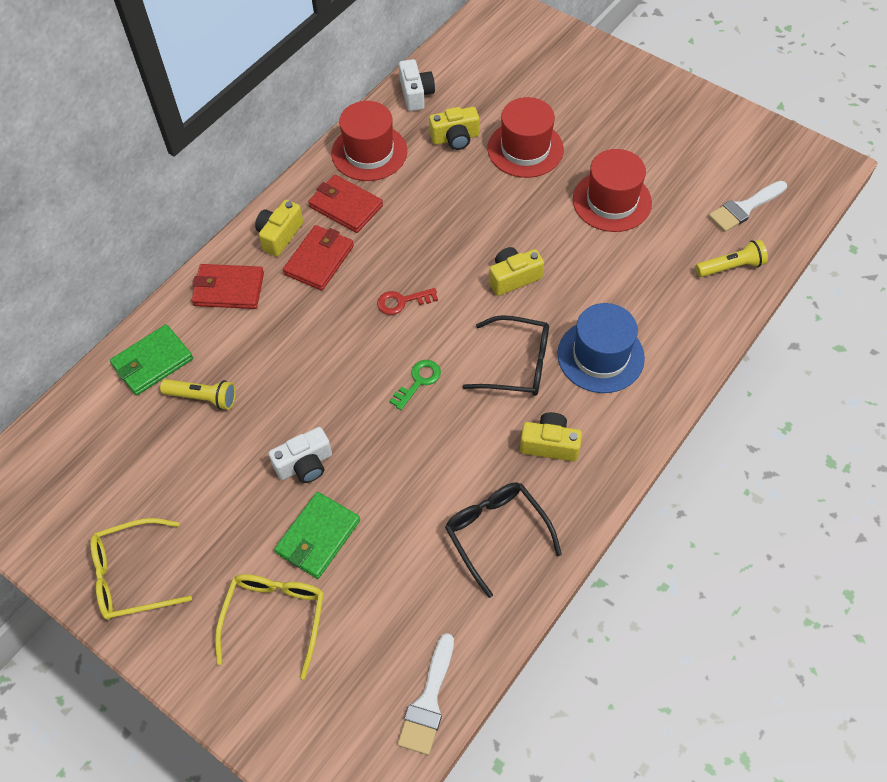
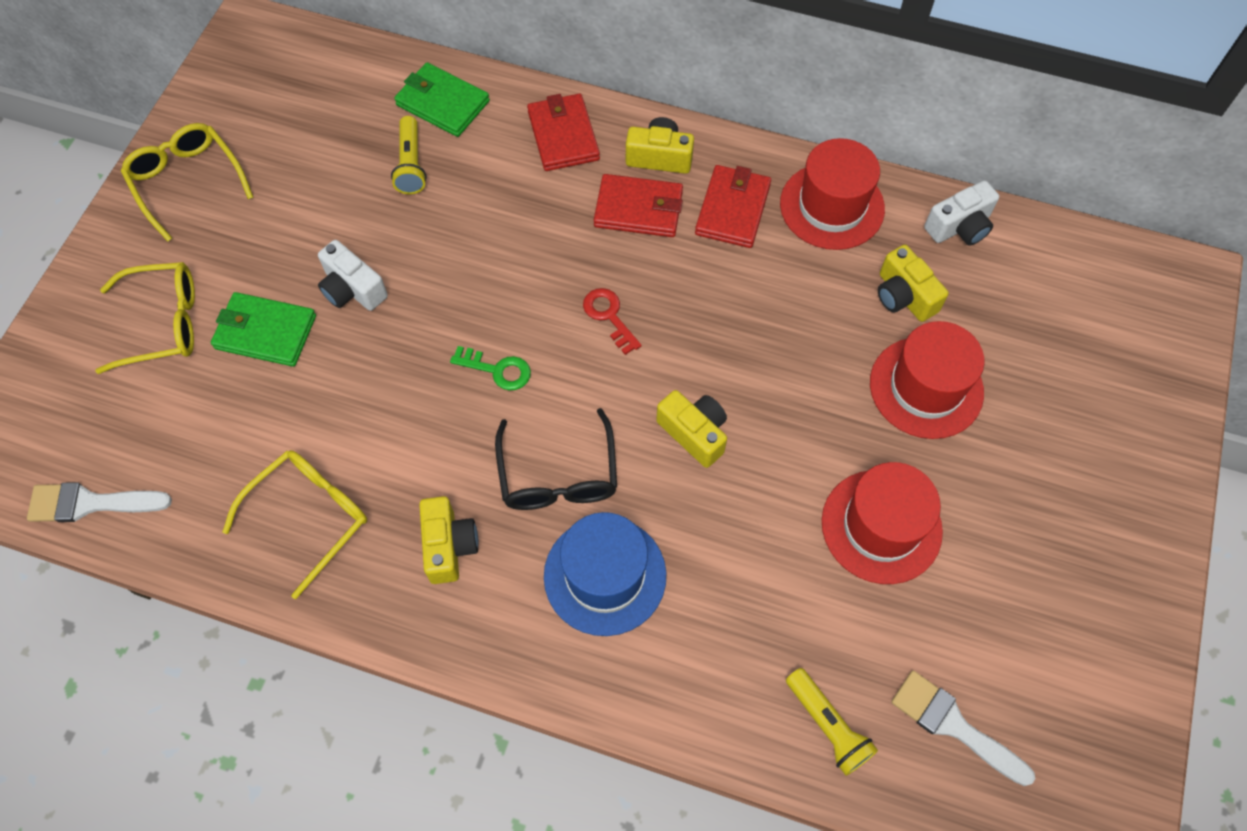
camera: 70 degrees right, 5 degrees up
(496, 533) = (309, 517): black glasses -> yellow glasses

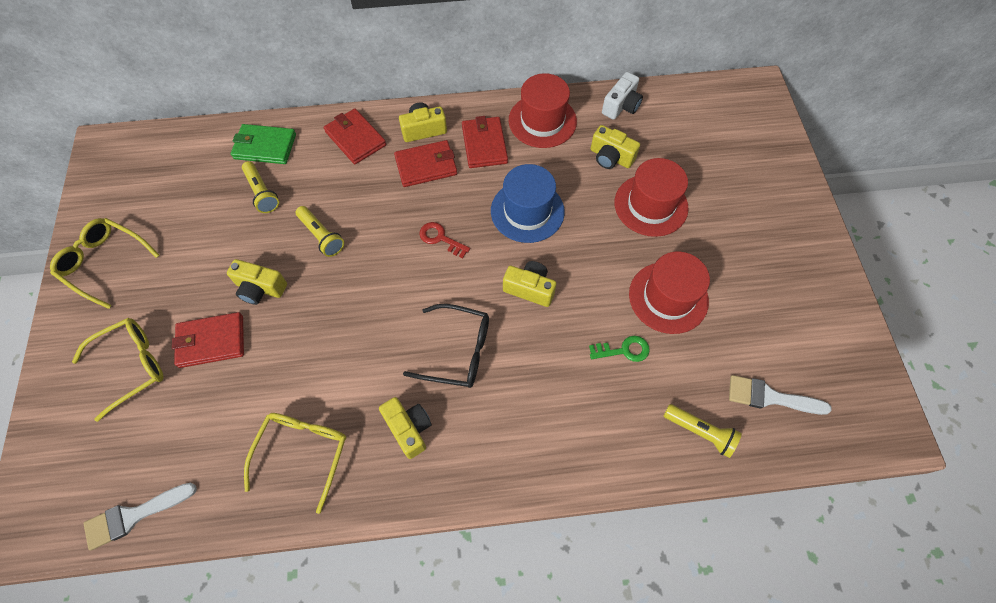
camera: 25 degrees left, 0 degrees up
(265, 332) = (211, 341): green wallet -> red wallet
(352, 289) = (260, 288): white camera -> yellow camera
(458, 251) = (321, 236): none -> yellow flashlight
(497, 370) = (385, 301): green key -> green key (624, 350)
(558, 475) = (458, 351): black glasses -> black glasses turned 45 degrees counterclockwise
(605, 575) = (519, 402): blue hat -> blue hat (527, 211)

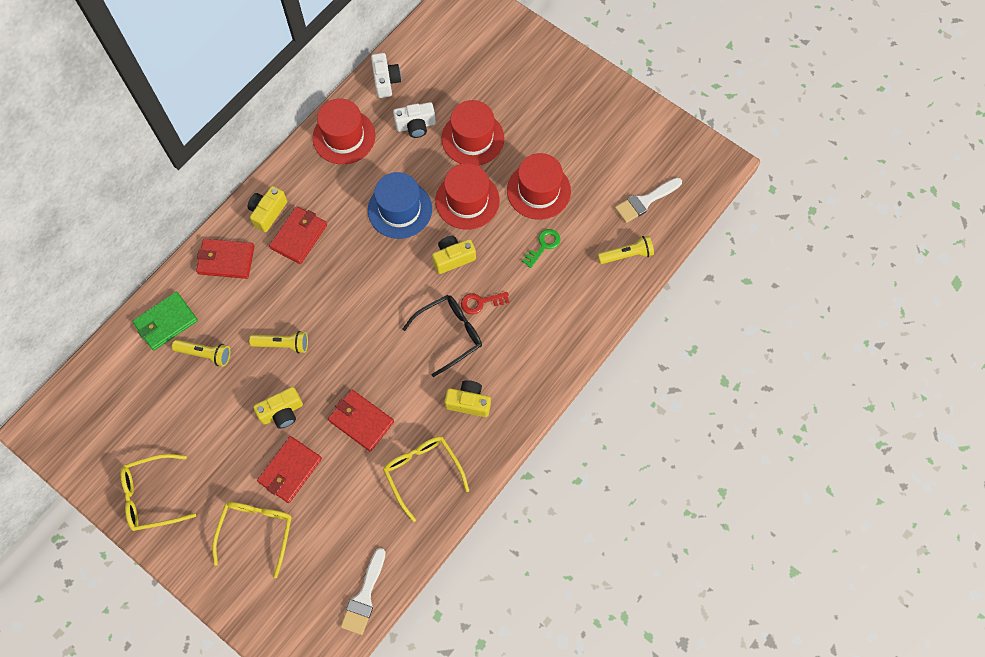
camera: 45 degrees left, 5 degrees up
(440, 238) = (363, 276): red key -> red key (481, 302)
(484, 144) = (322, 187): red wallet -> red wallet (361, 421)
(593, 251) = (467, 200): none -> red hat
(610, 157) = (415, 125): yellow camera -> white camera

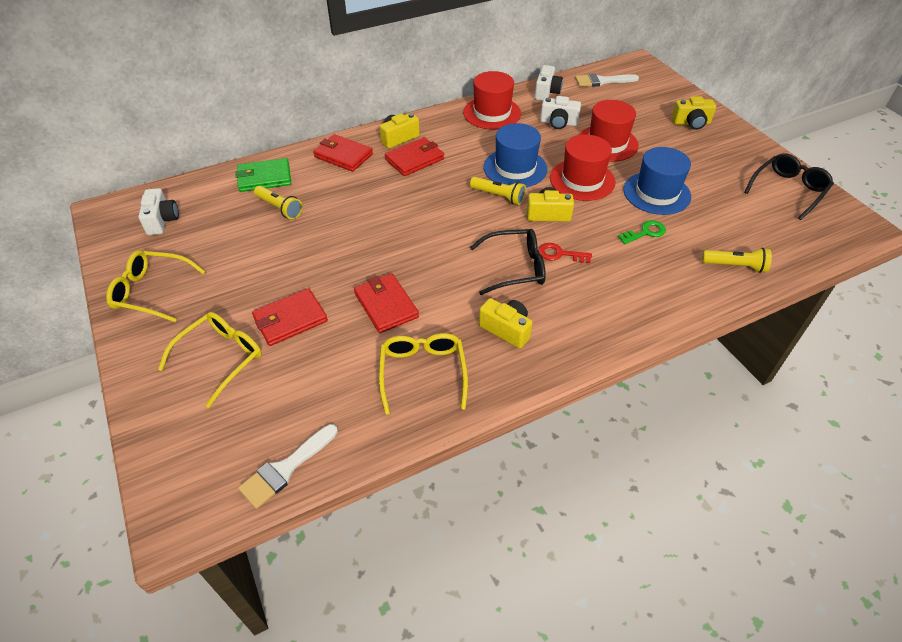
camera: 25 degrees right, 20 degrees down
(103, 416) = (162, 220): none -> white camera
(282, 344) = (351, 223): yellow flashlight -> yellow flashlight (498, 196)
(282, 412) = (315, 271): yellow camera -> yellow camera (691, 123)
(538, 191) = (656, 193): red hat -> blue hat
(645, 201) = (769, 232): white brush -> white brush (602, 81)
(650, 139) = (788, 190): none -> black glasses

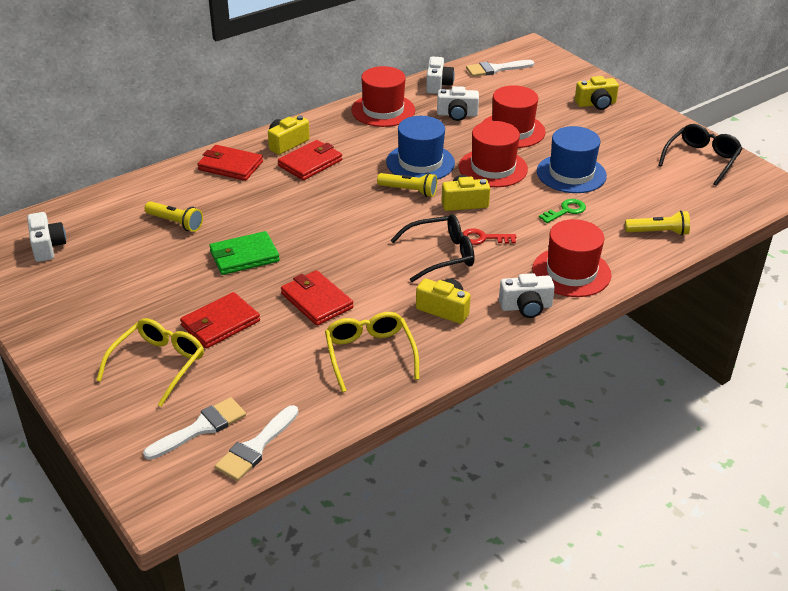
camera: 10 degrees left, 10 degrees down
(152, 291) = (61, 313): yellow glasses -> none
(239, 437) = (201, 428): none -> white brush
(264, 178) = (149, 195): green wallet -> green wallet (244, 256)
(588, 336) = (526, 307): none -> white camera
(640, 301) = (571, 272): none -> red hat

